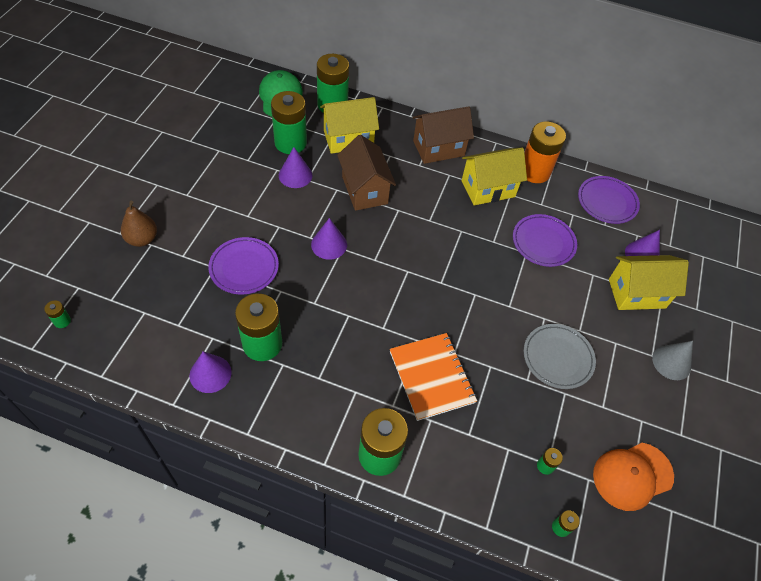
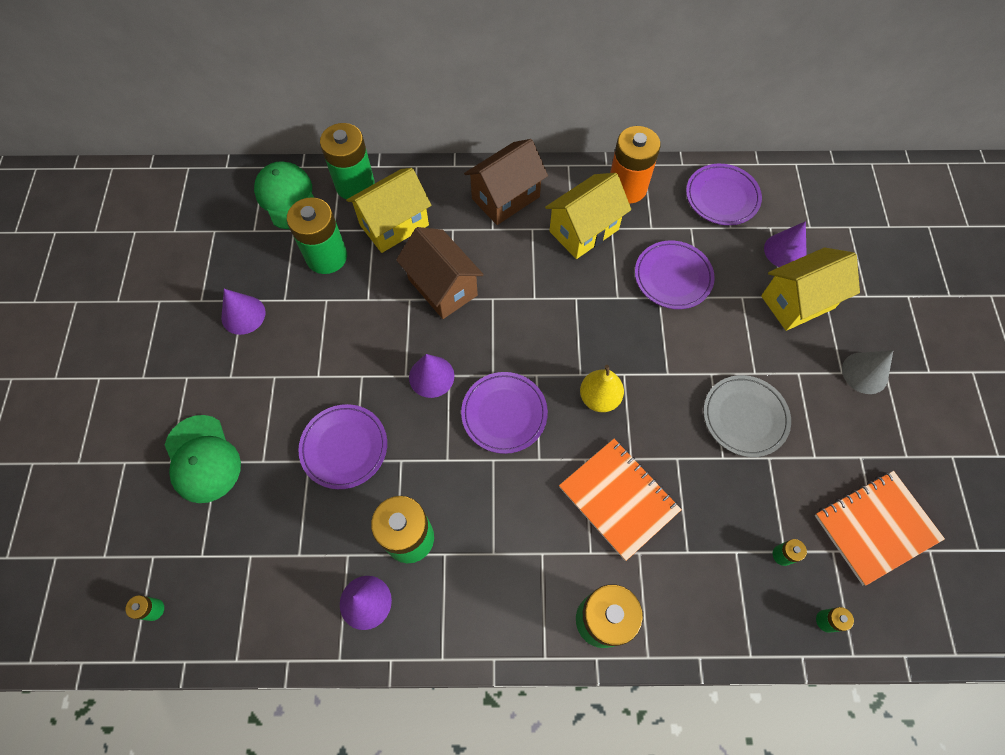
camera: 15 degrees left, 10 degrees up
(142, 239) = (202, 459): brown pear -> green cap
(295, 175) = (351, 299): purple cone -> purple cone (243, 315)
(371, 288) = (504, 414): none -> purple plate
(448, 303) = (599, 398): none -> yellow pear
(632, 476) = (875, 527): orange cap -> orange notebook

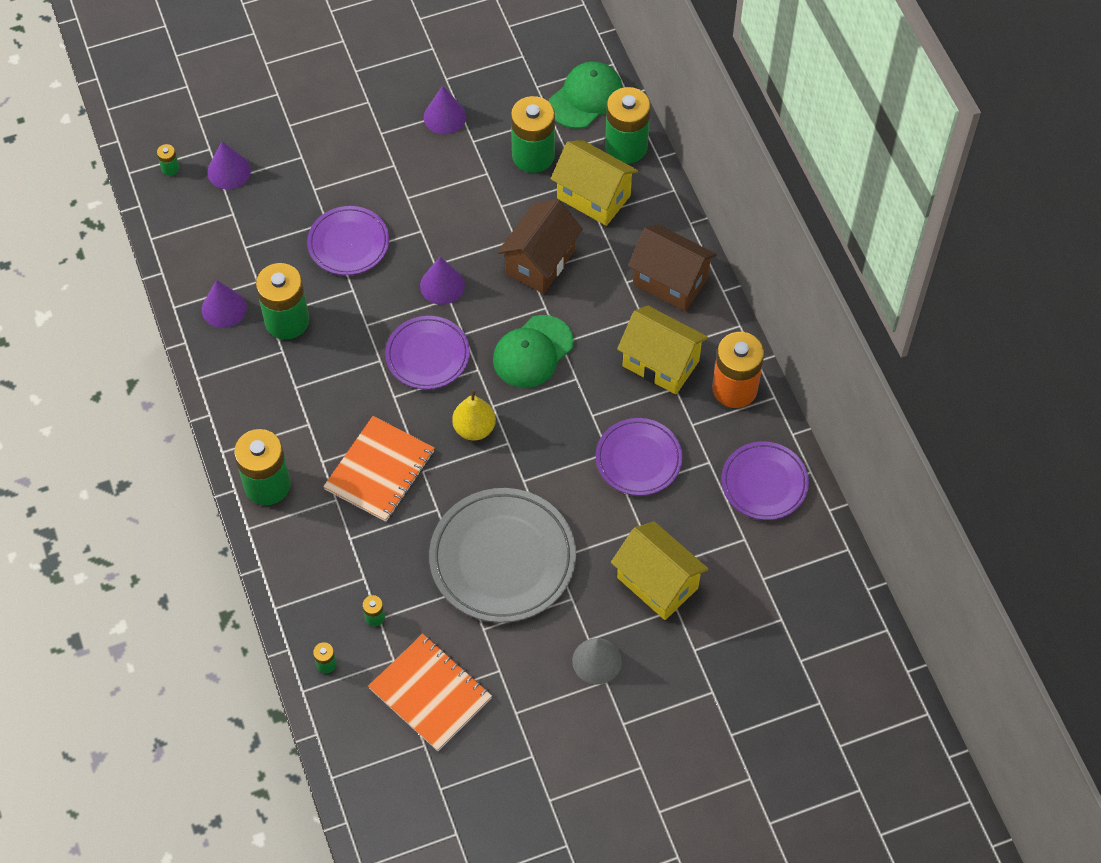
camera: 70 degrees right, 5 degrees down
(202, 459) = (300, 146): green cap -> green cap (532, 352)
(744, 417) = (502, 558): grey plate -> grey plate, size x1.65
(785, 251) = (719, 559): purple cone -> purple cone (229, 171)

